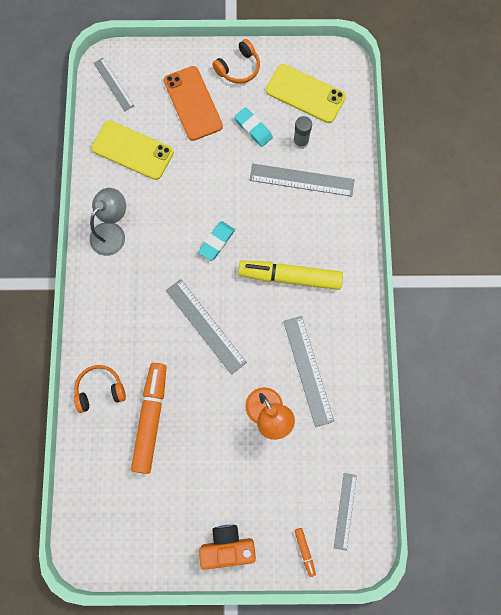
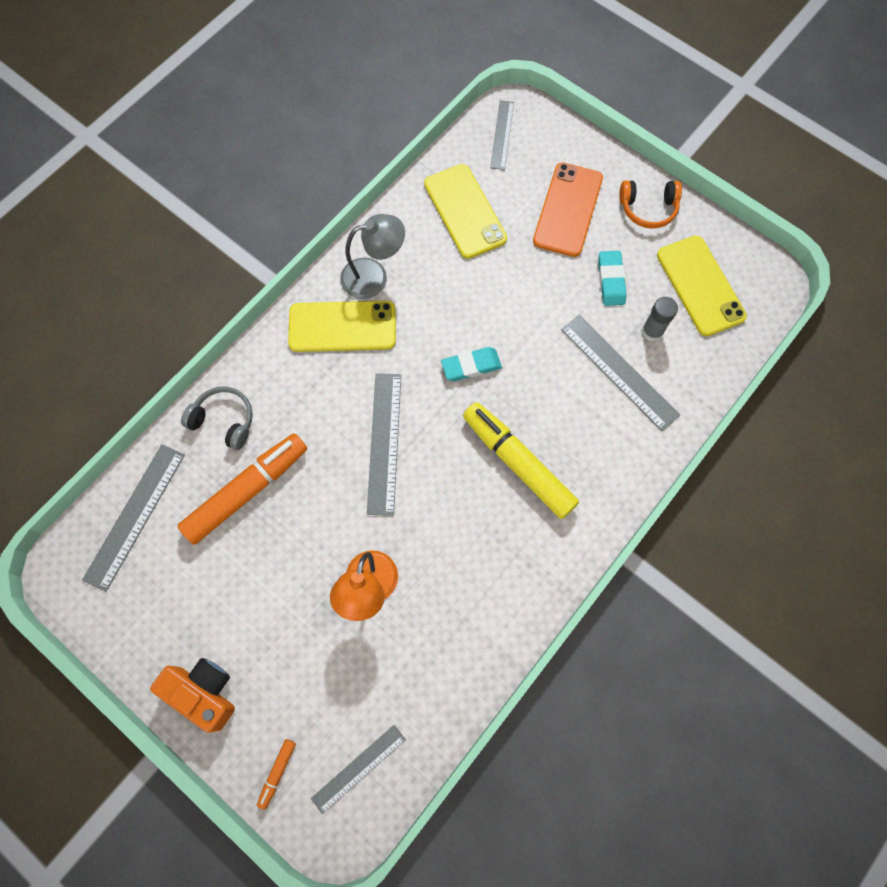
camera: 40 degrees right, 5 degrees down
(100, 390) = (224, 421): orange headphones -> grey headphones
(120, 278) = (342, 326): none -> yellow phone
(308, 370) = (452, 578): grey ruler -> grey ruler (135, 516)

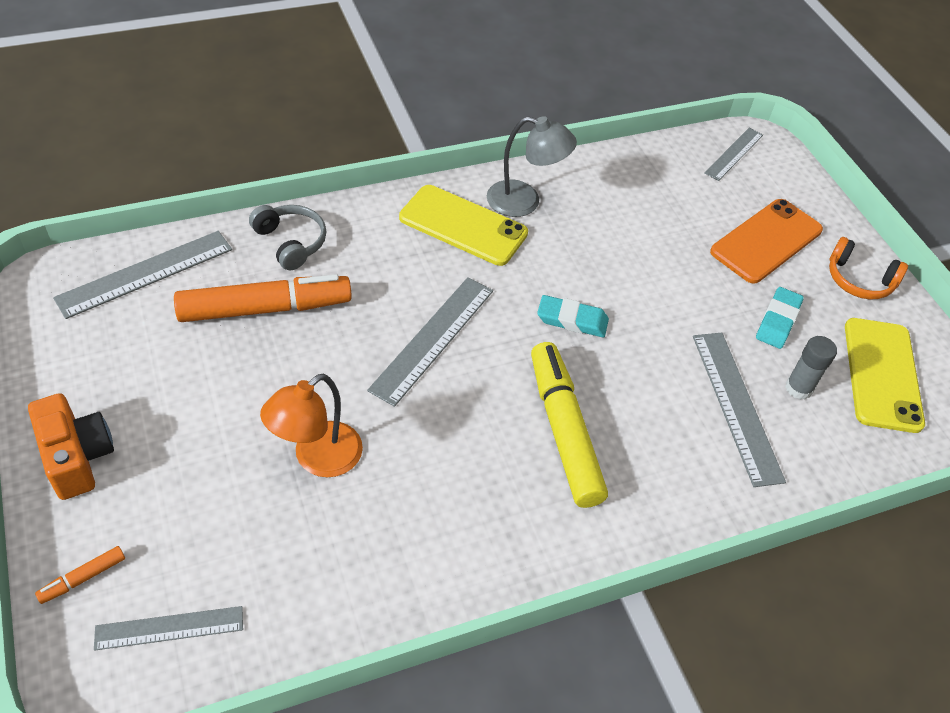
camera: 25 degrees right, 20 degrees down
(465, 211) = (654, 194): yellow phone -> none

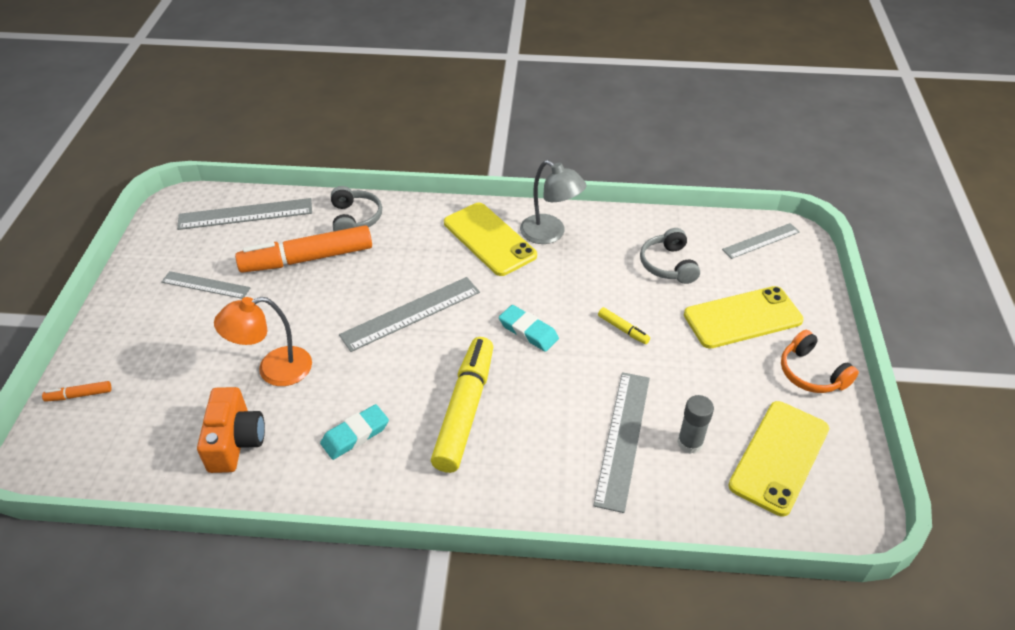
camera: 30 degrees right, 5 degrees down
(77, 457) = (126, 318): orange camera -> orange camera (235, 441)
(169, 628) = (107, 446): grey ruler -> grey ruler (205, 285)
(265, 308) = (307, 259): orange marker -> orange marker turned 150 degrees clockwise
(664, 204) = (668, 265): none -> grey headphones
(664, 288) = (623, 329): none -> yellow marker
(766, 241) = (742, 317): orange phone -> yellow phone
(777, 321) = (708, 384): turquoise eraser -> turquoise eraser (355, 435)

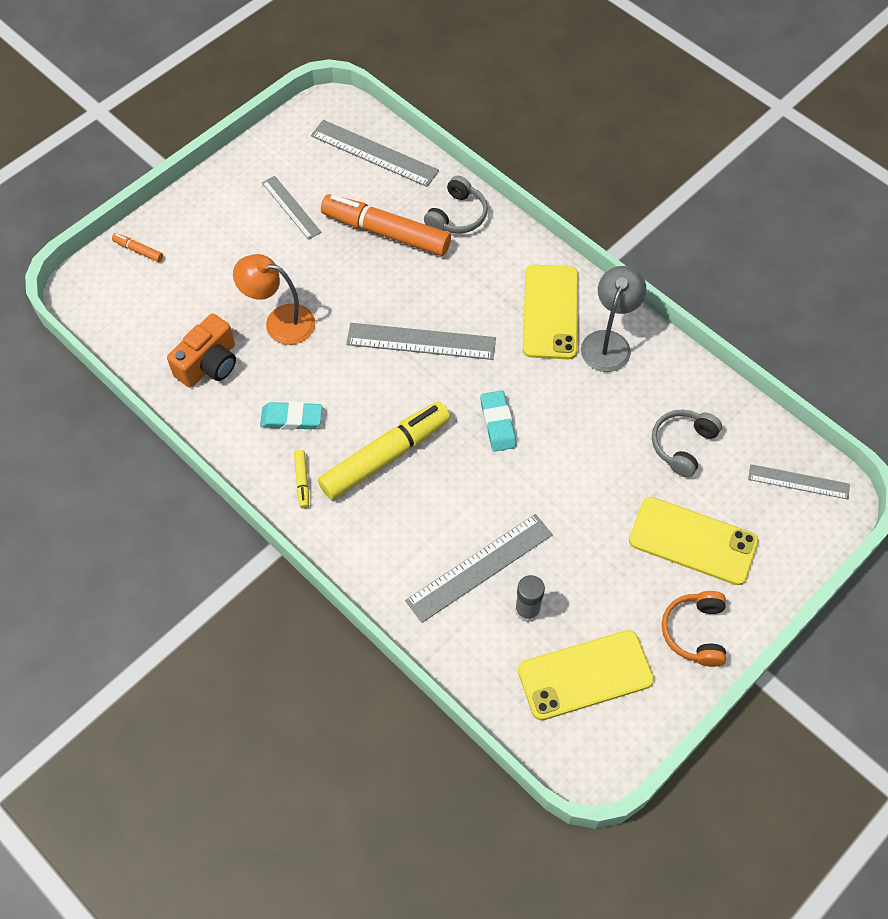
camera: 40 degrees right, 15 degrees up
(550, 234) = (608, 342): grey lamp -> grey lamp turned 150 degrees counterclockwise
(623, 329) = (577, 477): yellow marker -> yellow marker (302, 481)

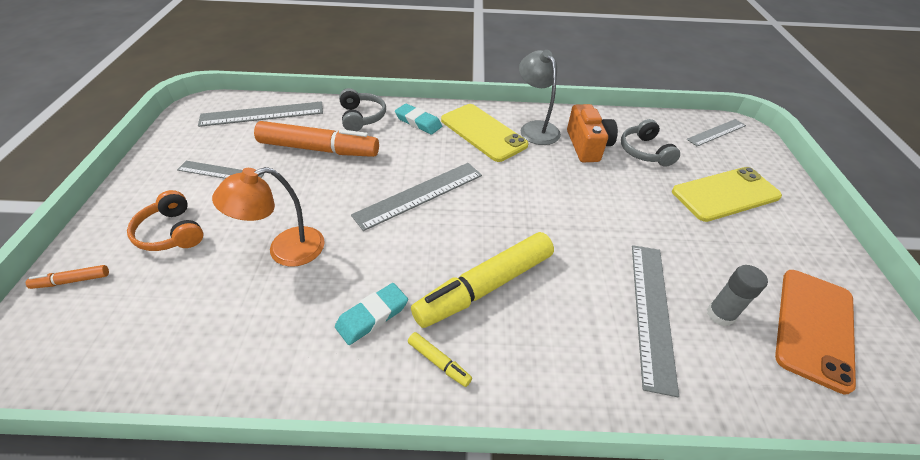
camera: 45 degrees left, 15 degrees down
(209, 364) = (240, 328): orange camera -> orange camera (587, 146)
(385, 456) = (485, 286): yellow marker -> yellow marker turned 135 degrees counterclockwise
(386, 232) = (319, 149): orange marker -> orange marker turned 150 degrees counterclockwise
(497, 423) = (533, 209): turquoise eraser -> turquoise eraser (418, 122)
(585, 675) = (814, 327): yellow phone -> orange phone
(695, 632) = (808, 242): orange headphones -> orange headphones (171, 232)

